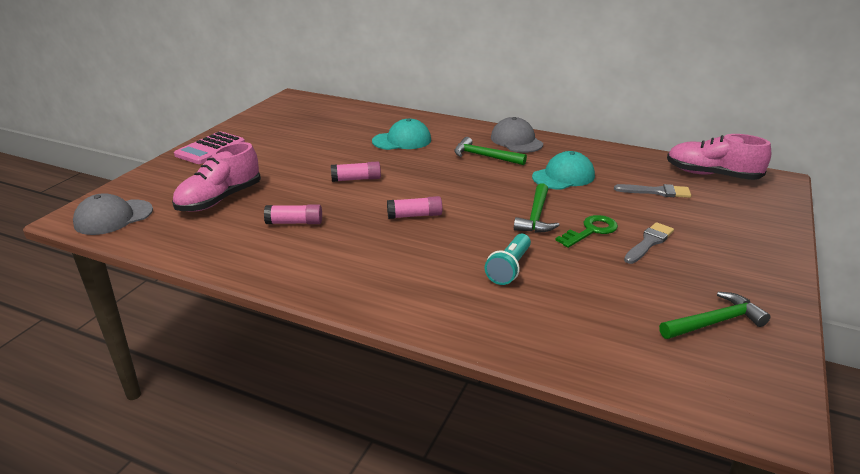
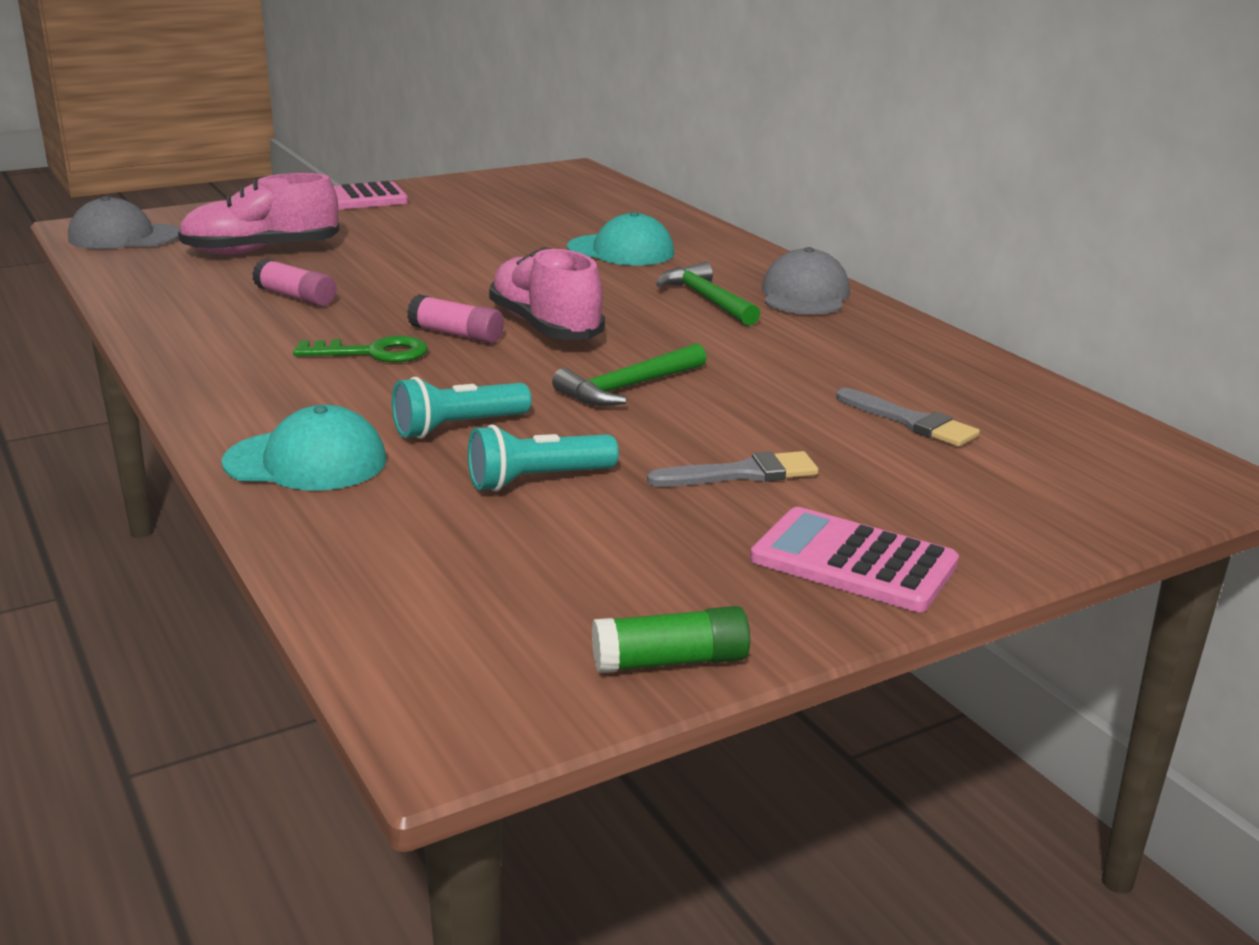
camera: 35 degrees right, 5 degrees down
(356, 179) = (464, 276): pink glue stick -> none
(563, 176) = (784, 356): turquoise cap -> turquoise cap (306, 461)
(588, 281) = (537, 480): none -> turquoise flashlight
(591, 231) = (677, 430): green key -> green key (373, 353)
(712, 175) = (1084, 433): pink shoe -> pink shoe (545, 327)
(714, 322) = (625, 595): green hammer -> none
(748, 266) = (853, 562): none -> pink calculator
(778, 344) = (670, 661): none -> green glue stick

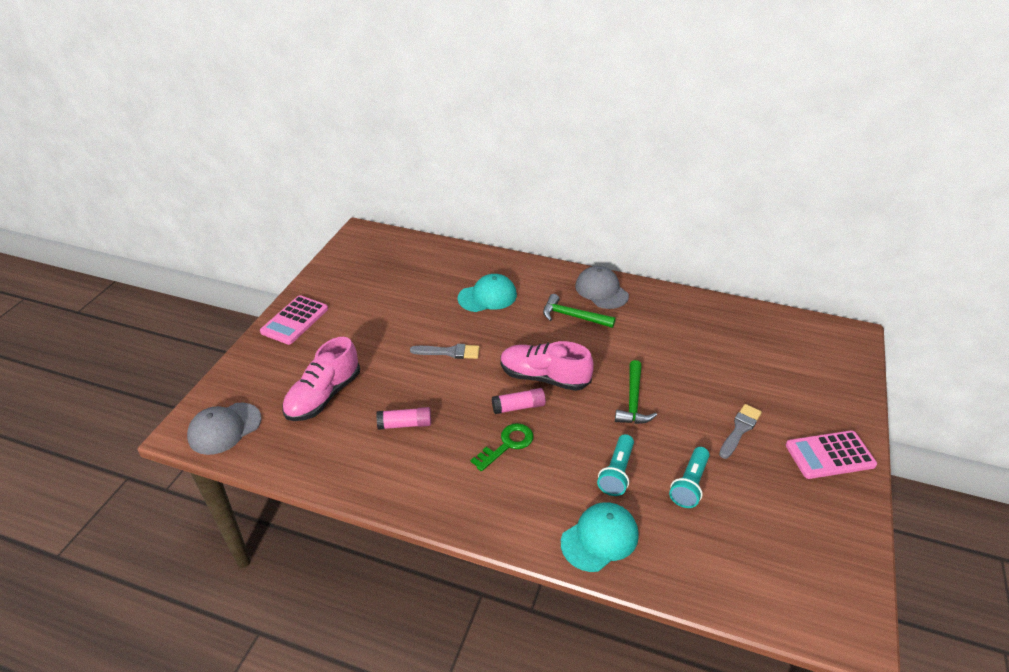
camera: 40 degrees left, 15 degrees up
(670, 661) = (856, 549): green glue stick -> none
(911, 422) = (742, 359): grey brush -> grey brush (449, 352)

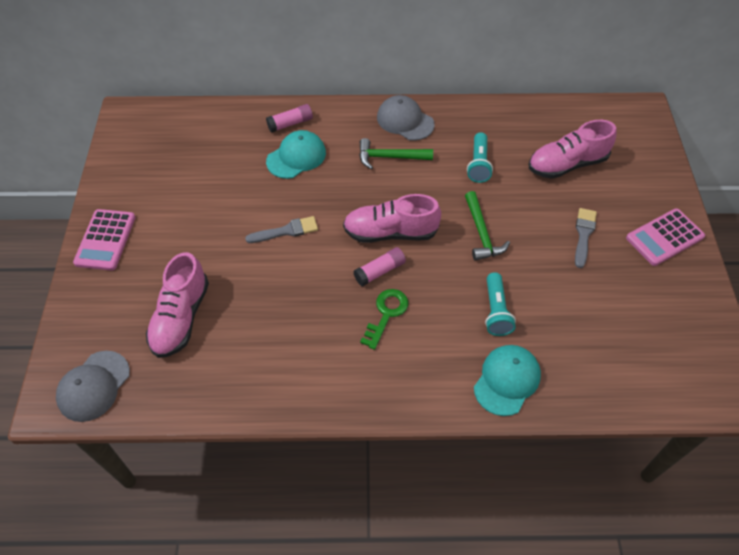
camera: 20 degrees left, 15 degrees up
(405, 424) = (279, 323): pink glue stick -> pink glue stick (290, 123)
(689, 484) = (562, 303): turquoise flashlight -> turquoise flashlight (478, 164)
(748, 363) = (567, 164): none -> pink shoe

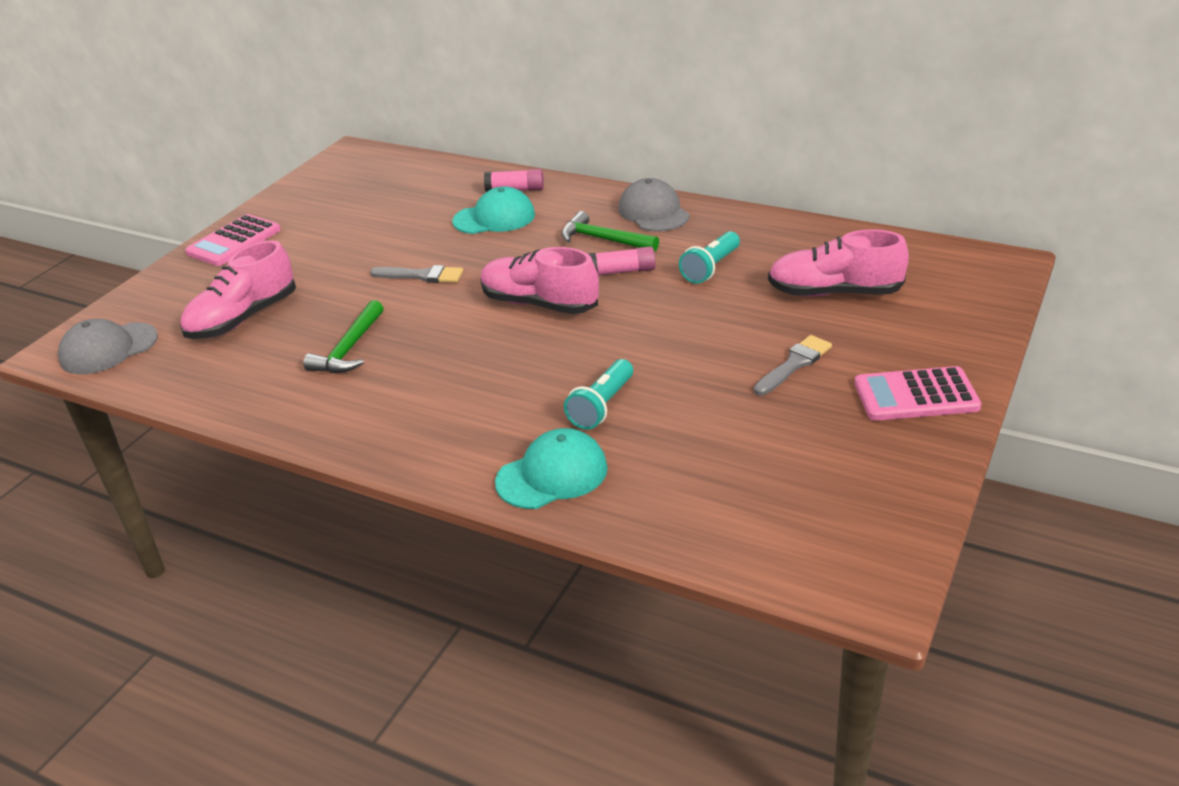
camera: 30 degrees right, 20 degrees down
(379, 271) = (493, 334): pink glue stick -> pink glue stick (621, 271)
(386, 314) = (463, 373): green key -> none
(481, 233) = (654, 330): green hammer -> green hammer (349, 348)

